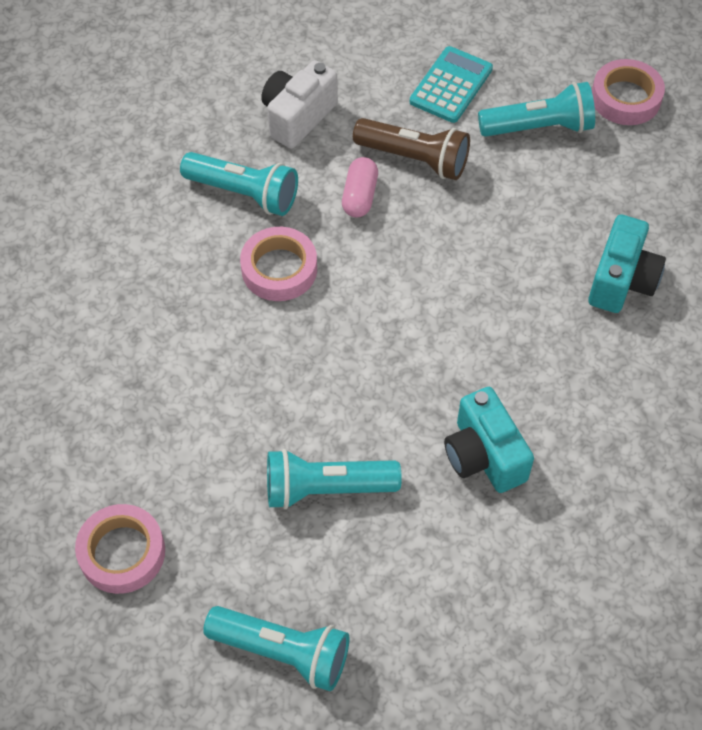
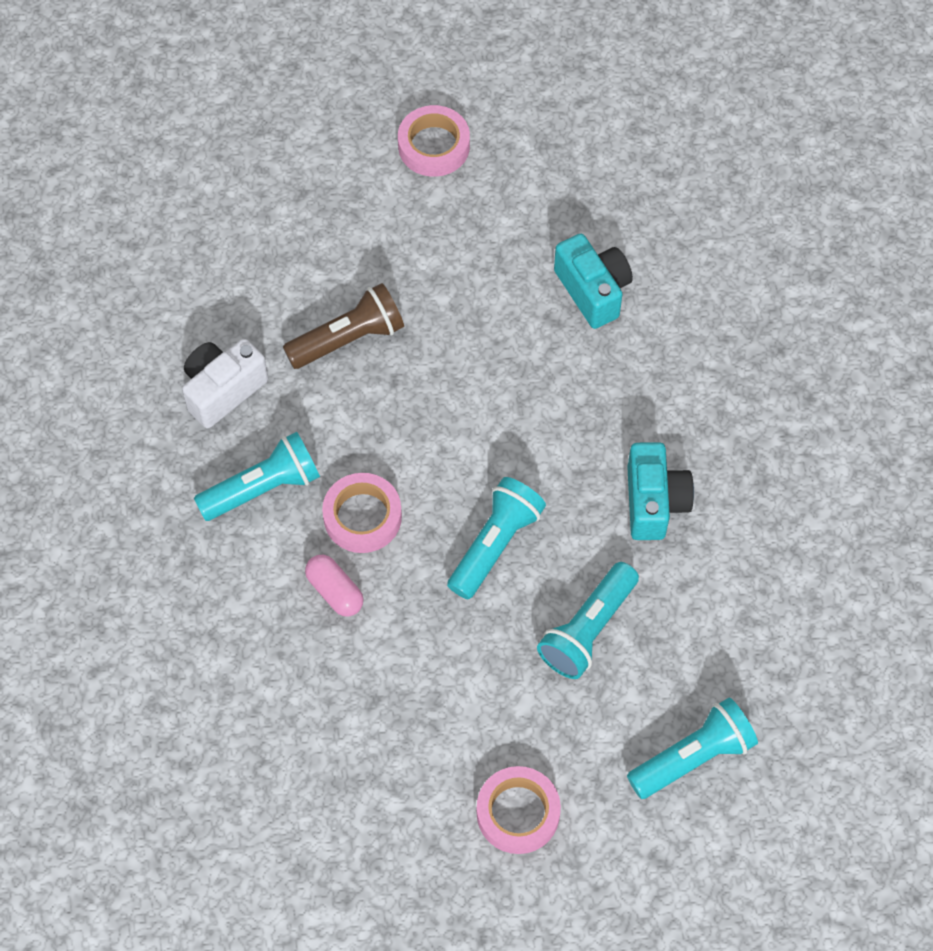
camera: 50 degrees left, 5 degrees up
(297, 117) = (223, 390): white camera -> white camera turned 60 degrees clockwise
(360, 196) = (347, 406): pink capsule -> pink capsule (335, 591)
(451, 85) = (301, 255): turquoise calculator -> none
(484, 456) = (654, 502): turquoise camera -> turquoise camera turned 105 degrees counterclockwise
(539, 127) = (403, 228): turquoise flashlight -> turquoise flashlight (495, 544)

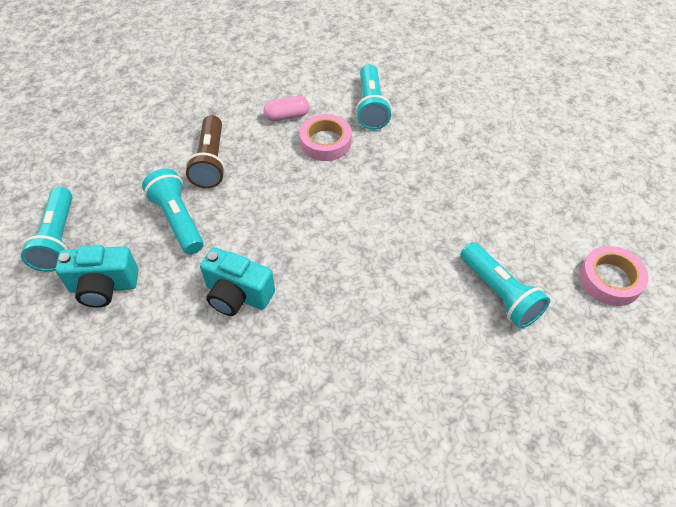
camera: 115 degrees right, 10 degrees down
(223, 390) = (446, 109): white camera -> none
(348, 338) = (456, 176): brown flashlight -> brown flashlight (210, 162)
(495, 544) = (266, 196): turquoise flashlight -> turquoise flashlight (499, 294)
(518, 813) = (101, 146): pink tape -> none
(593, 290) = (433, 332): turquoise camera -> turquoise camera (104, 286)

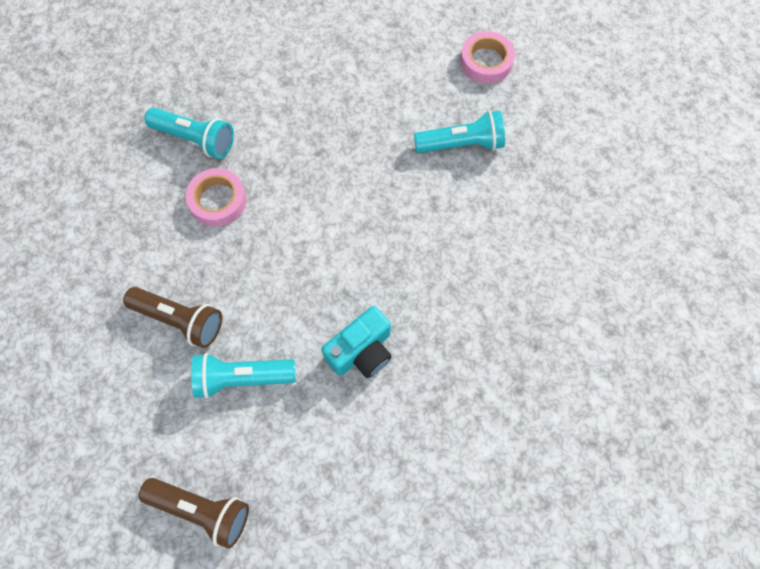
camera: 65 degrees left, 15 degrees up
(58, 239) = (202, 510): turquoise flashlight -> brown flashlight
(104, 286) = (290, 475): turquoise camera -> none
(287, 116) = (159, 221): pink capsule -> none

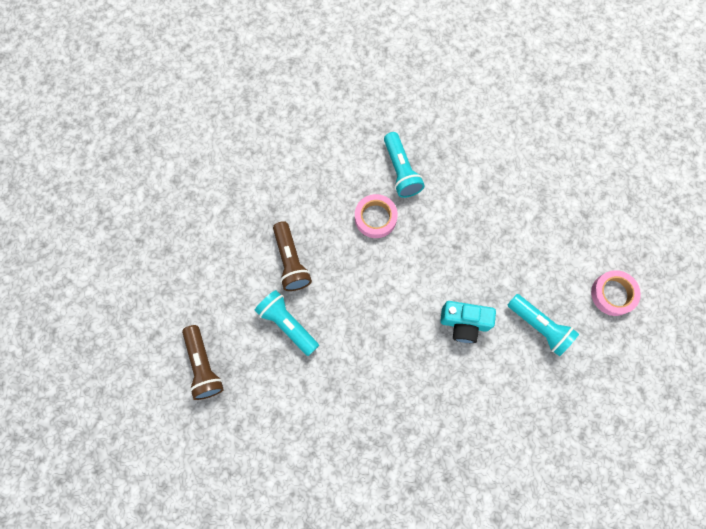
camera: 50 degrees right, 5 degrees up
(361, 351) = (357, 377): turquoise camera -> turquoise camera (464, 323)

